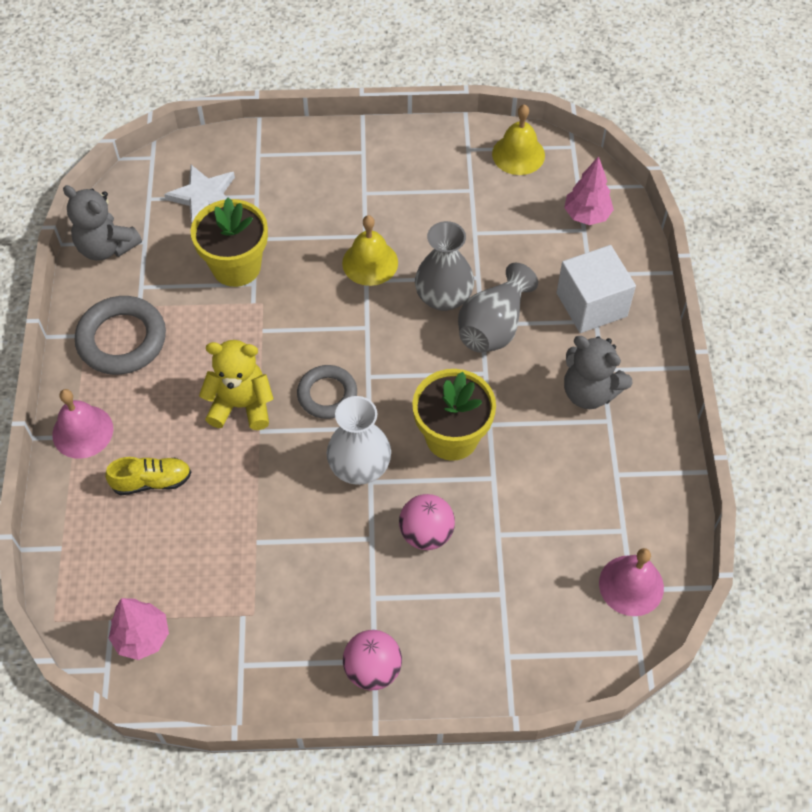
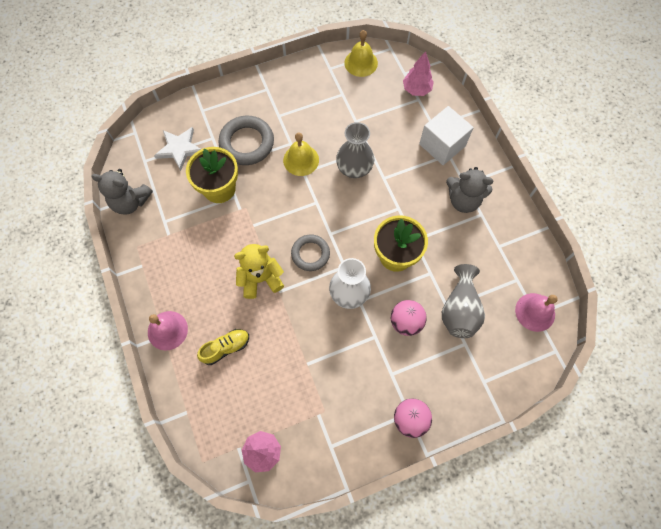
camera: 20 degrees left, 10 degrees up
(122, 339) = (167, 260): grey ring -> grey ring (247, 143)
(493, 326) = (391, 177): grey vase -> grey vase (459, 309)

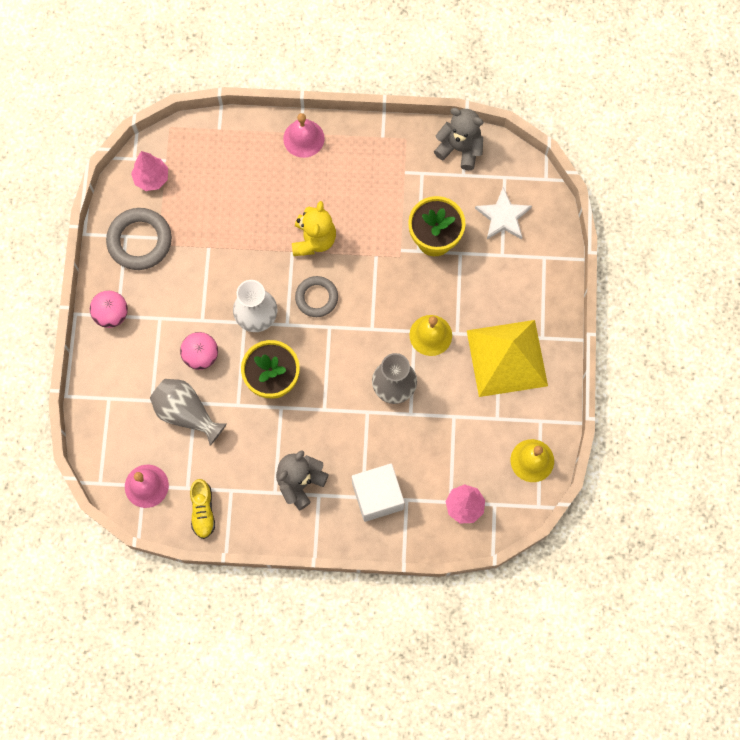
camera: 115 degrees right, 5 degrees up
(130, 202) = (460, 148): grey teddy bear -> grey teddy bear turned 75 degrees clockwise
(226, 348) = (260, 182): yellow shoe -> yellow shoe (203, 511)
(247, 143) = (478, 288): grey ring -> grey ring (140, 241)
(293, 104) = (507, 358): none -> yellow pyramid

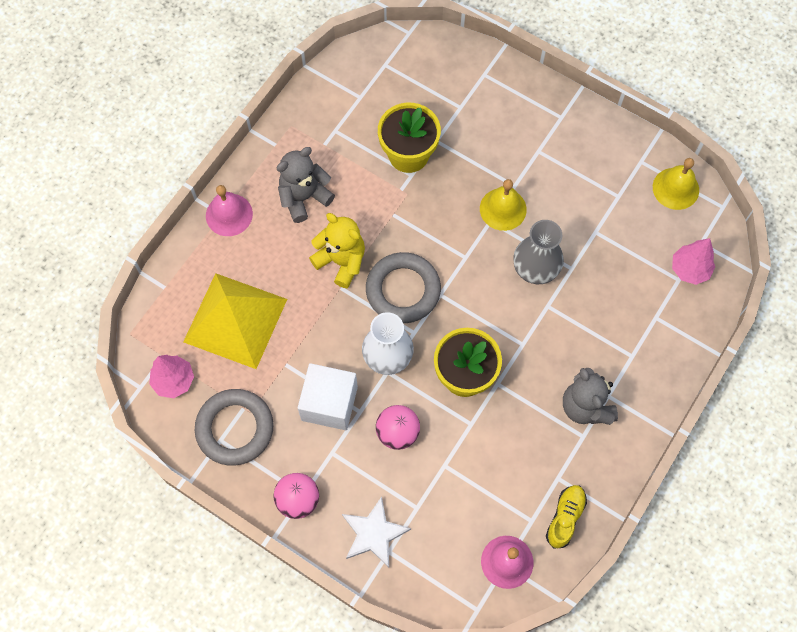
camera: 60 degrees left, 5 degrees down
(186, 413) = (451, 479): grey vase -> none
(203, 511) = (565, 517): yellow shoe -> yellow shoe turned 90 degrees counterclockwise
(316, 298) = (403, 290): grey ring -> grey ring, size x1.53
(377, 496) = (638, 341): white cube -> white cube (329, 403)
(460, 148) = (332, 86): grey teddy bear -> grey teddy bear (304, 197)
(503, 217) = (423, 86): white star -> white star (374, 533)
(507, 358) = (563, 156): yellow pyramid -> yellow pyramid (235, 320)

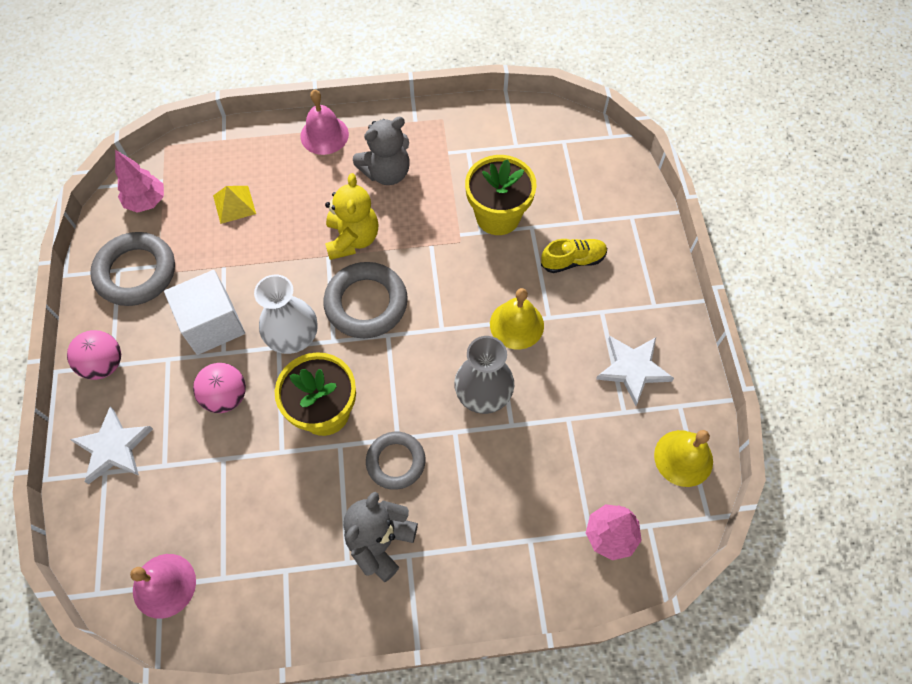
camera: 50 degrees right, 5 degrees down
(235, 320) = (234, 204): yellow pyramid -> yellow pyramid, size x0.44
(304, 197) = (386, 172): grey teddy bear -> grey teddy bear turned 135 degrees clockwise
(538, 357) = (396, 462): none -> grey ring
(565, 517) = (248, 607): yellow shoe -> yellow shoe (573, 260)
(594, 166) = (633, 369): none -> white star

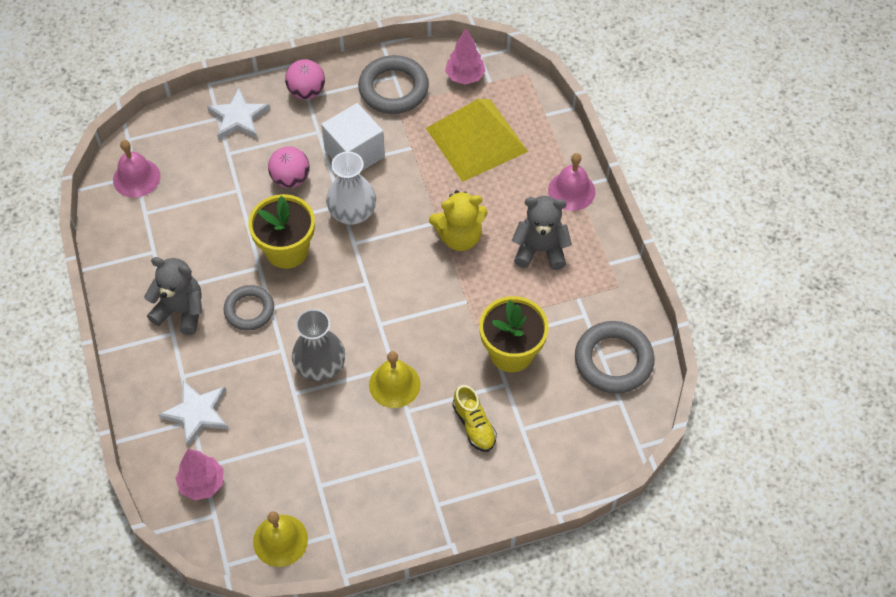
camera: 80 degrees right, 5 degrees down
(234, 204) = (476, 139): yellow pyramid -> yellow pyramid, size x2.28
(366, 303) = (394, 260): grey ring -> grey ring (613, 360)
(386, 172) = (540, 250): grey teddy bear -> grey teddy bear turned 135 degrees clockwise
(633, 369) = (364, 490): white star -> white star (197, 413)

